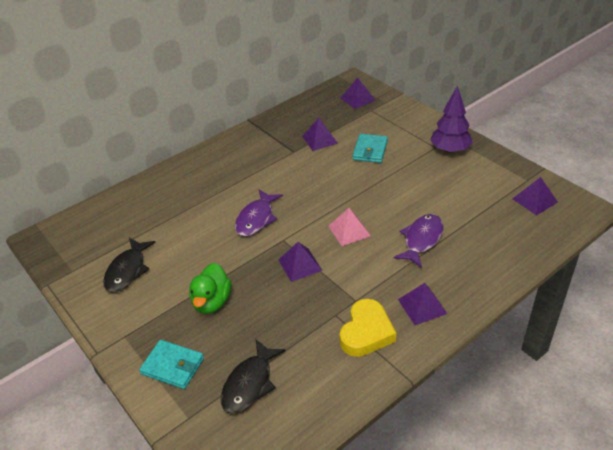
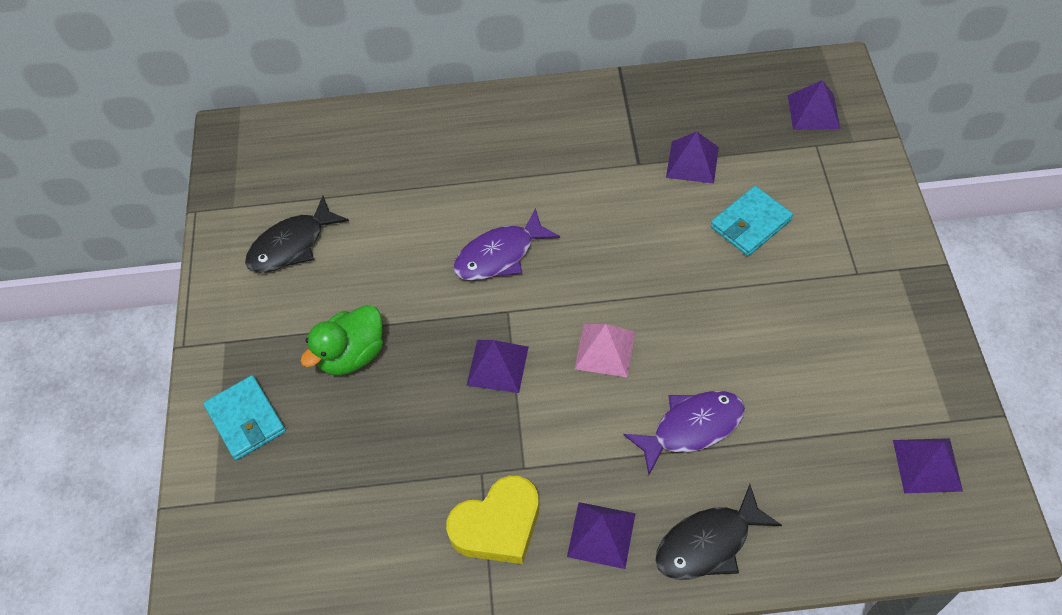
camera: 35 degrees right, 15 degrees up
(250, 383) = (309, 503): black fish -> black fish (708, 543)
(450, 150) = (875, 292): purple tree -> none

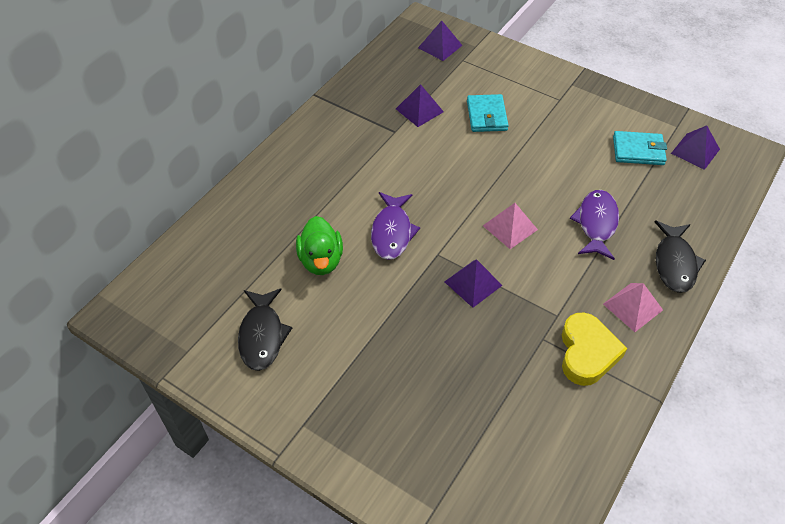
camera: 55 degrees left, 5 degrees down
(246, 420) = (383, 449): turquoise wallet -> turquoise wallet (638, 151)
(352, 355) = (390, 354): green duck -> green duck (321, 260)
(601, 534) = (632, 307): purple pyramid -> pink pyramid

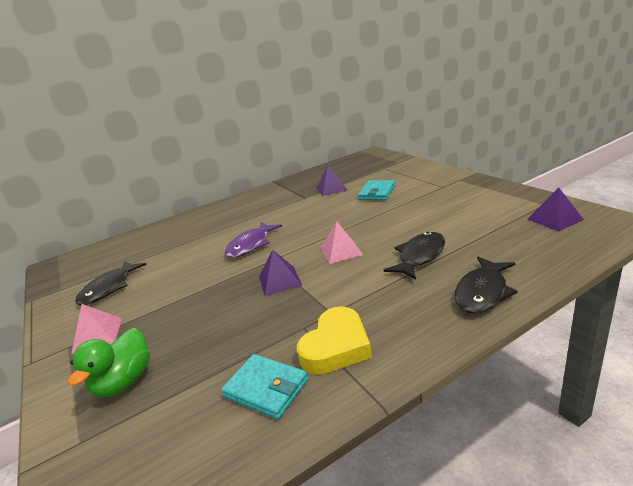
camera: 30 degrees right, 25 degrees down
(321, 260) = (190, 254): green duck -> green duck (124, 382)
(440, 46) = (373, 162): purple pyramid -> none
(596, 224) = (419, 256): purple fish -> black fish
(632, 307) = (412, 319): pink pyramid -> pink pyramid (97, 335)
(638, 151) = (494, 216): turquoise wallet -> turquoise wallet (266, 388)

